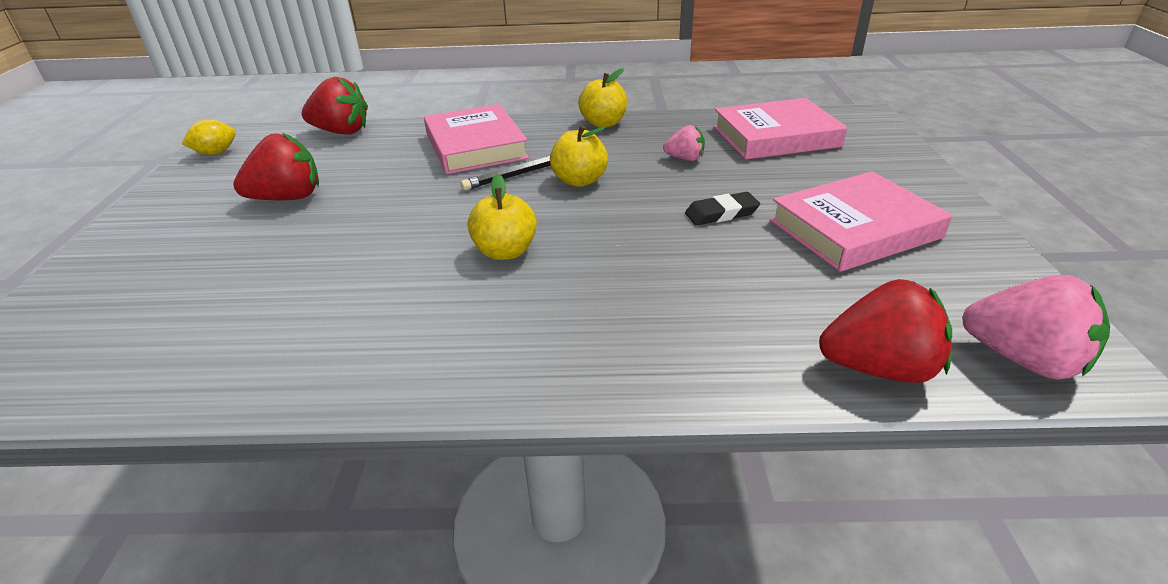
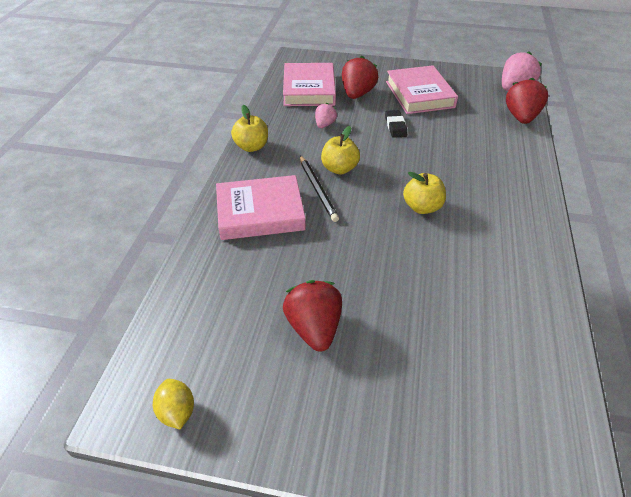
camera: 80 degrees left, 10 degrees up
(341, 132) = (178, 302): red strawberry -> red strawberry (357, 94)

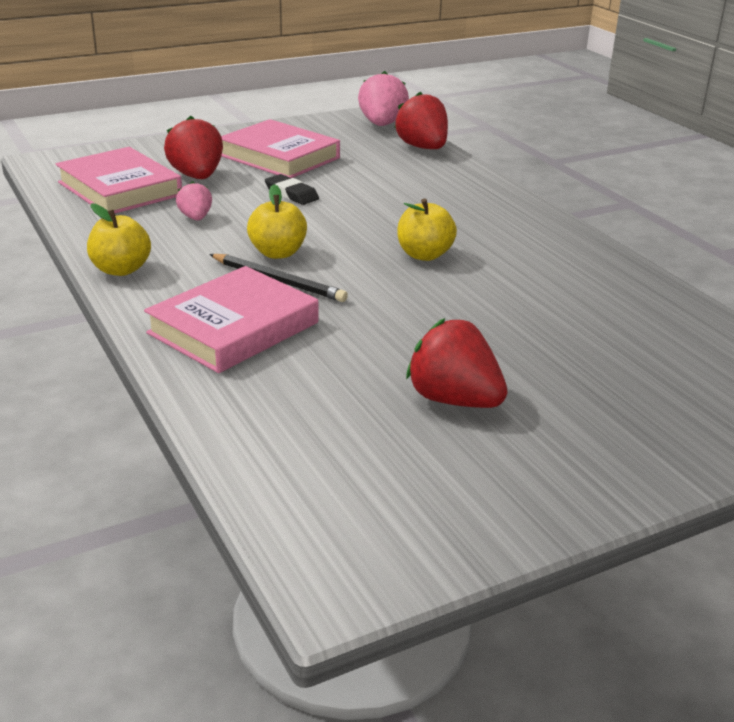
camera: 40 degrees left, 15 degrees down
(177, 412) = (404, 546): yellow lemon -> none

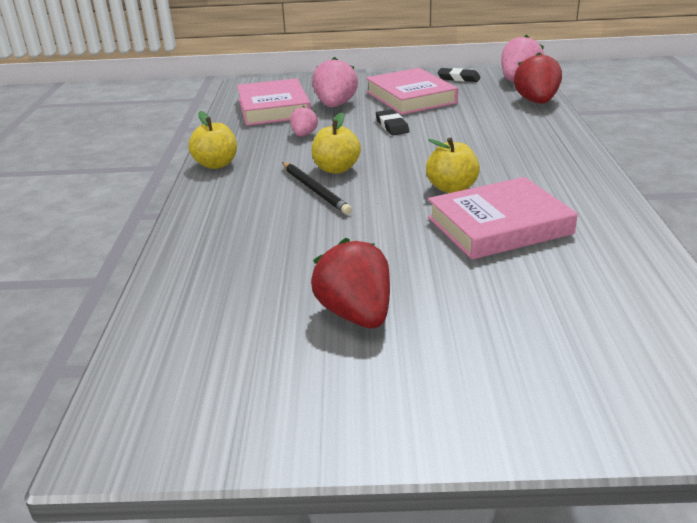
camera: 30 degrees right, 0 degrees up
(197, 176) = (335, 105): red strawberry -> pink strawberry
(233, 328) = (247, 220): pink book -> pink book (499, 226)
(312, 127) = (458, 78): none -> black eraser

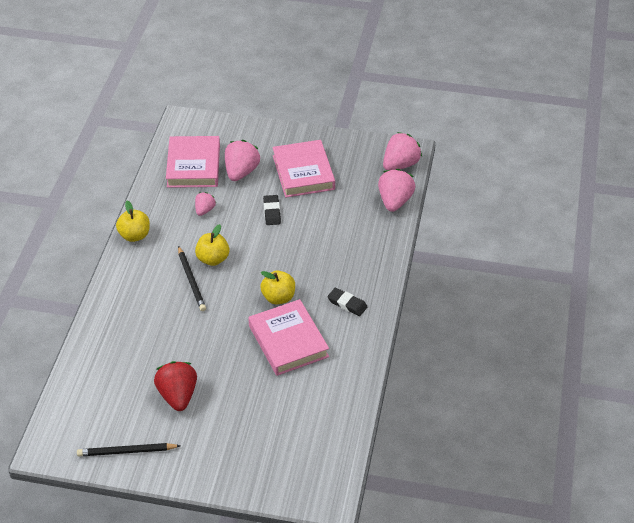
camera: 10 degrees right, 15 degrees up
(291, 415) = (127, 452): none -> black pencil
(458, 78) = (355, 149): black eraser -> black eraser (347, 304)
(499, 226) = (288, 341): pink book -> pink book turned 75 degrees clockwise
(536, 102) = (395, 201): red strawberry -> pink strawberry

